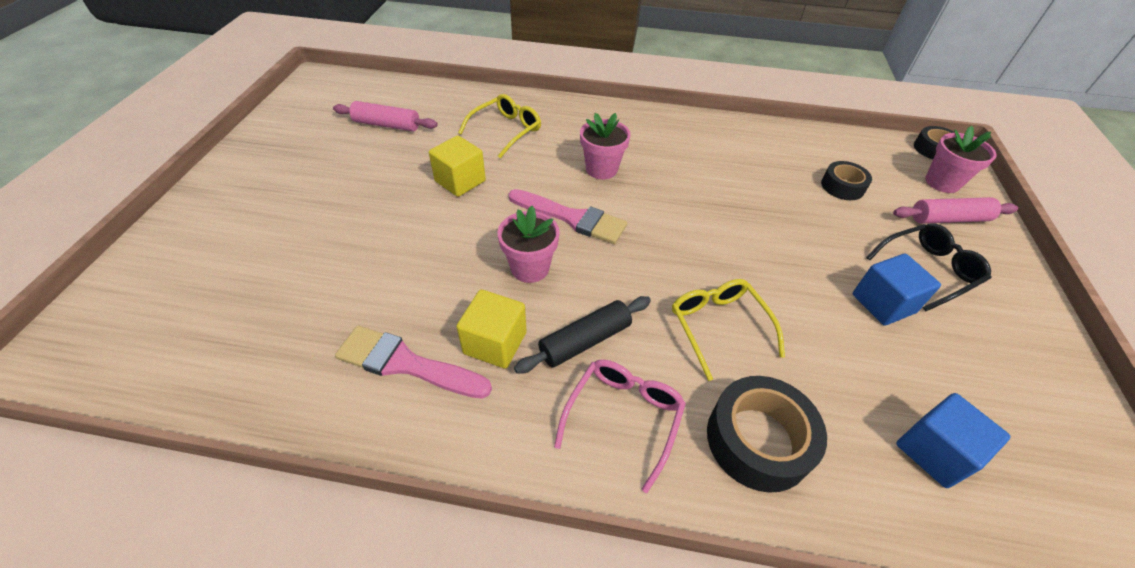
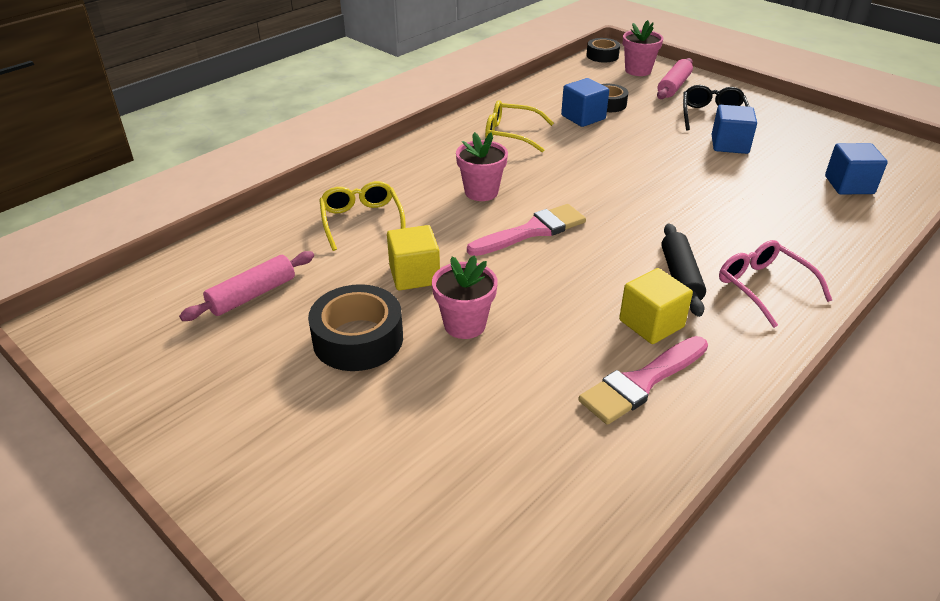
camera: 55 degrees left, 10 degrees down
(530, 268) = (577, 275): pink flower pot -> pink flower pot (464, 324)
(719, 327) = (707, 213): yellow glasses -> yellow glasses (511, 134)
(758, 440) = (811, 240): black tape -> black tape (358, 339)
(794, 180) = (583, 117): none -> blue cube

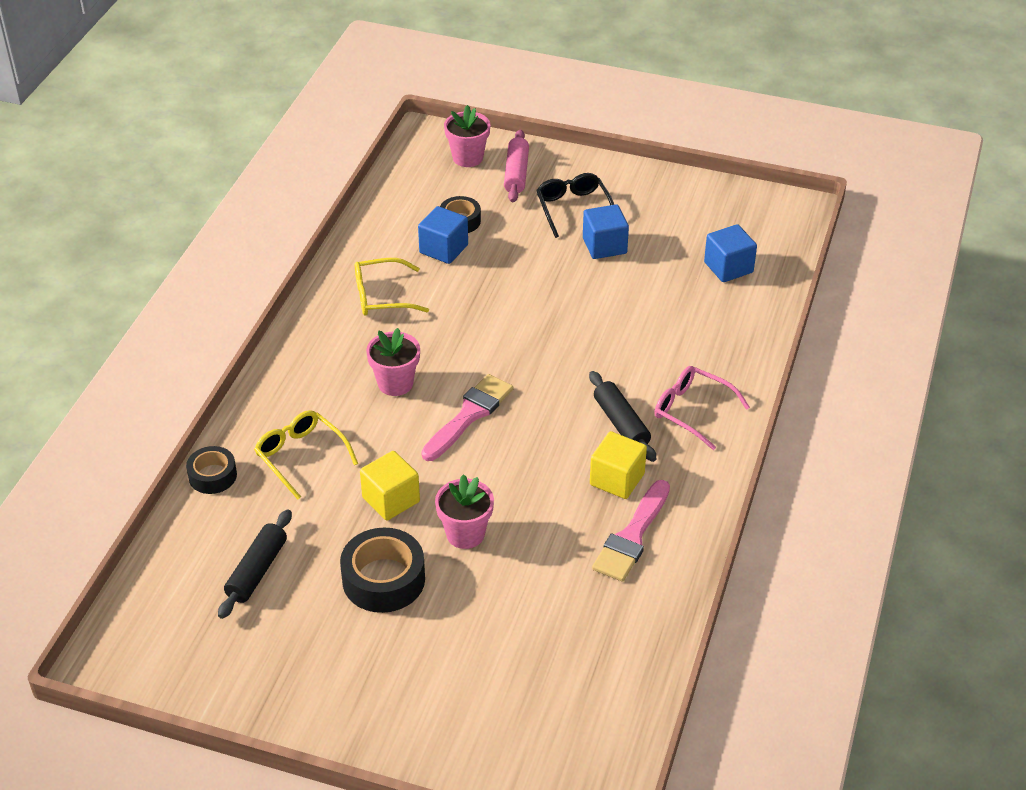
camera: 25 degrees left, 5 degrees up
(252, 295) = (257, 571): pink rolling pin -> black rolling pin
(602, 56) = (417, 143): black tape -> black tape (212, 476)

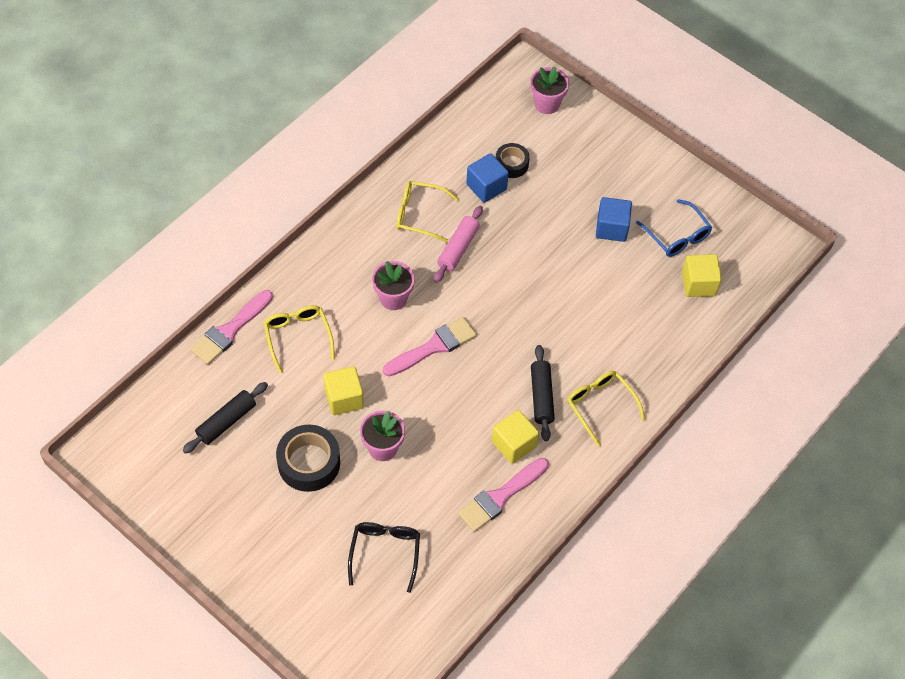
camera: 20 degrees right, 15 degrees up
(212, 476) = (230, 330): black tape -> pink brush
(516, 173) = (577, 133): pink rolling pin -> pink rolling pin (458, 248)
(573, 209) = (605, 184): black glasses -> black glasses (385, 553)
(678, 232) = (677, 235): none -> blue glasses
(692, 411) = (600, 406): pink glasses -> yellow glasses
(728, 267) = (698, 284): blue cube -> yellow cube

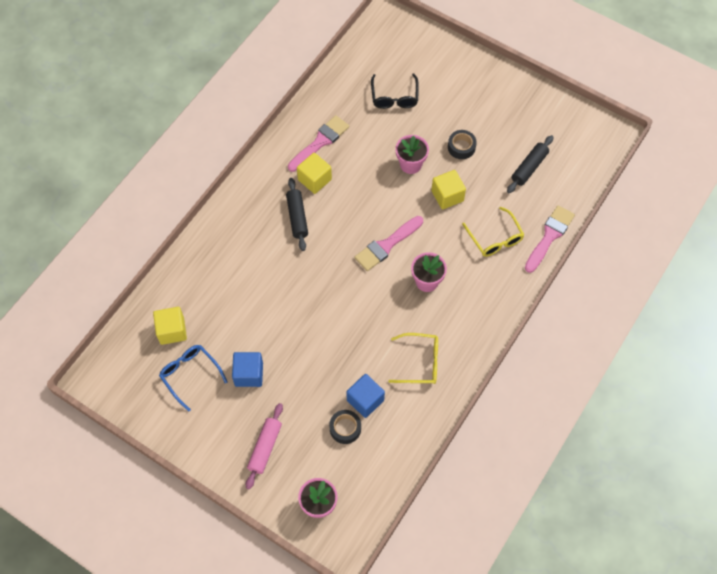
camera: 175 degrees right, 5 degrees up
(309, 463) = (461, 147): black tape -> black tape, size x0.61
(458, 248) = (381, 334): pink rolling pin -> pink rolling pin (265, 448)
(600, 406) = (251, 216): yellow glasses -> none

